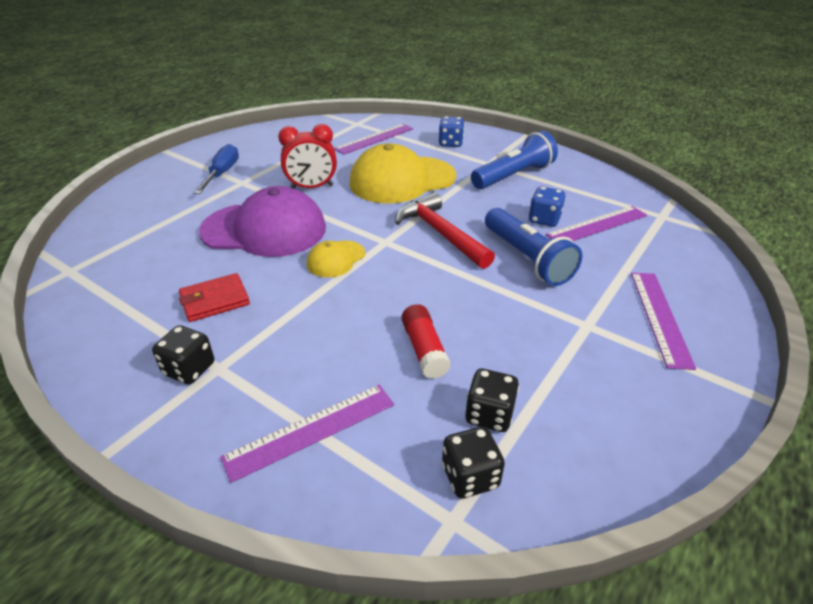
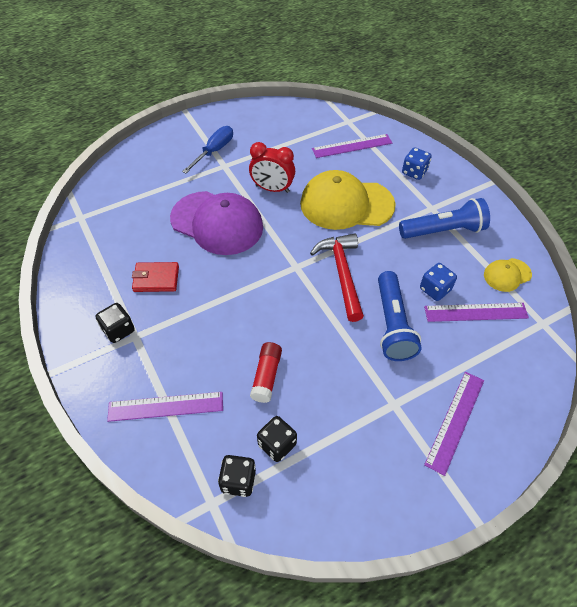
camera: 25 degrees right, 15 degrees up
(336, 259) = (251, 271): yellow cap -> yellow cap (507, 275)

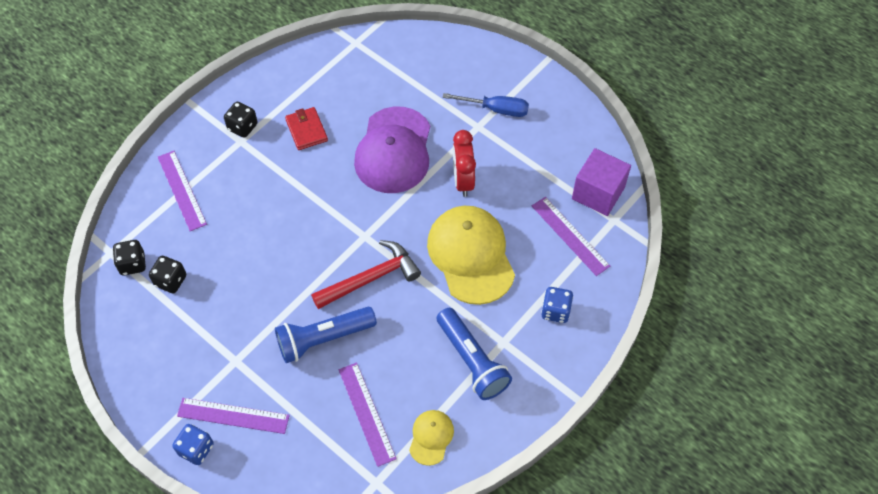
camera: 70 degrees right, 5 degrees up
(266, 376) = (232, 252): red glue stick -> none
(322, 122) = (598, 193): none -> purple cube
(435, 289) = (382, 368): blue dice -> blue dice (196, 449)
(507, 275) = (431, 437): yellow cap -> yellow cap turned 60 degrees clockwise

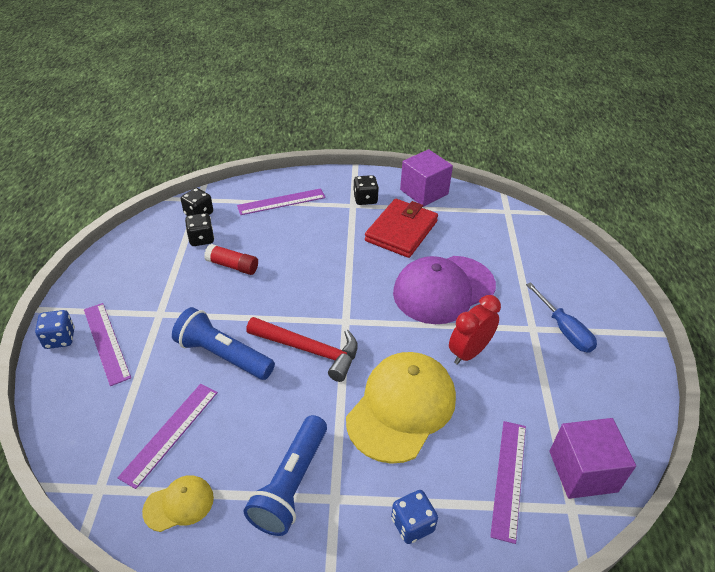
camera: 50 degrees right, 15 degrees down
(181, 190) = (281, 201): purple ruler -> purple ruler turned 45 degrees clockwise
(229, 276) = (232, 266): none -> red glue stick
(276, 79) = (424, 192): none -> purple cube
(306, 130) = (401, 231): red wallet -> red wallet, size x1.65

